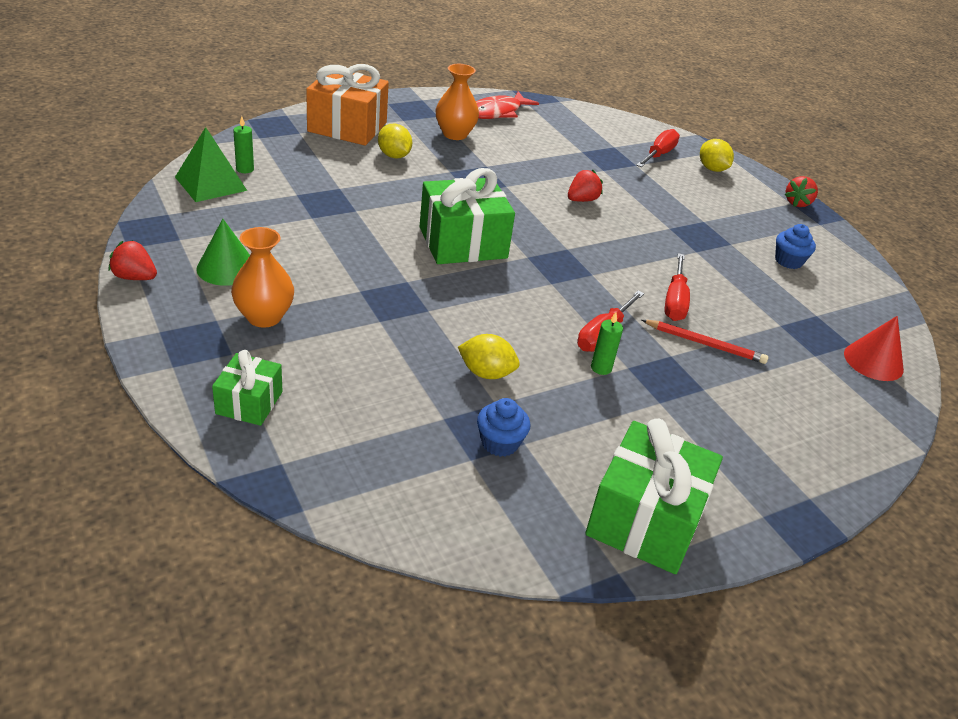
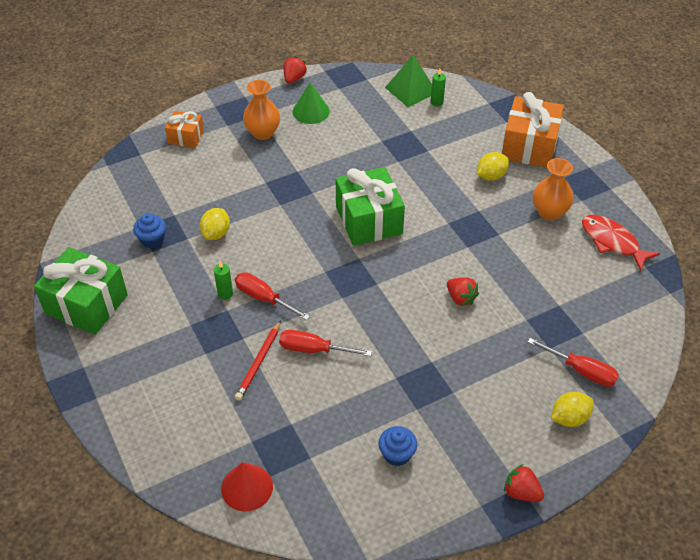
camera: 95 degrees right, 10 degrees up
(249, 402) = (186, 137): green gift -> orange gift

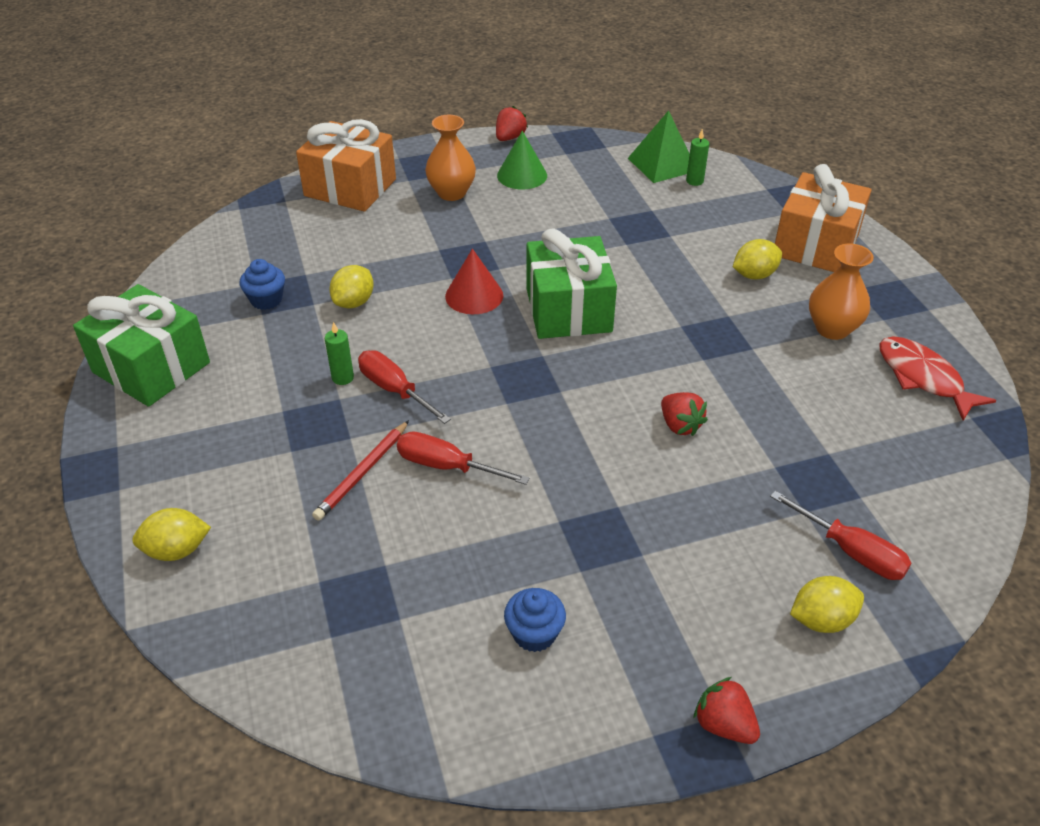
camera: 10 degrees right, 5 degrees down
(151, 434) = (177, 550): none -> yellow lemon
(186, 137) = (350, 187): orange gift -> orange gift, size x1.81
(247, 487) = (291, 648): red cone -> red cone (474, 295)

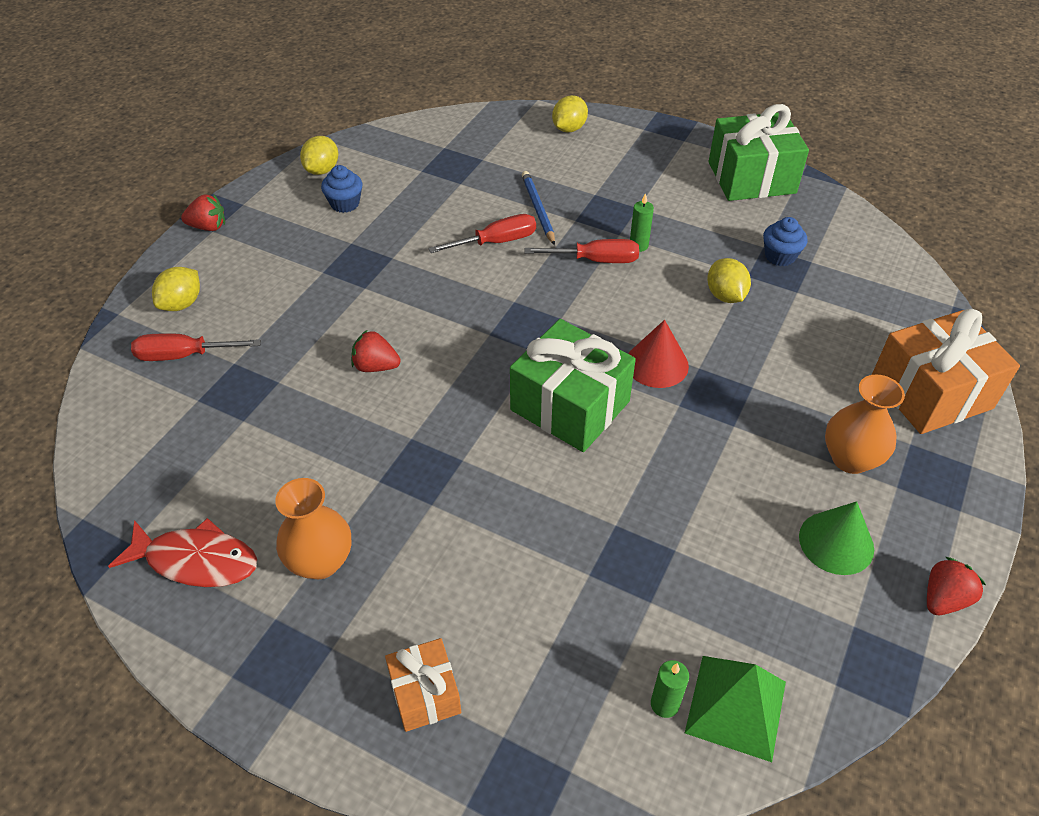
camera: 135 degrees right, 5 degrees up
(362, 472) = (538, 209): red pencil -> blue pencil
(510, 138) = (943, 599): red strawberry -> red strawberry turned 120 degrees counterclockwise
(754, 275) = (452, 581): yellow lemon -> yellow lemon (322, 170)
(816, 245) = (425, 693): orange gift -> orange gift, size x0.55

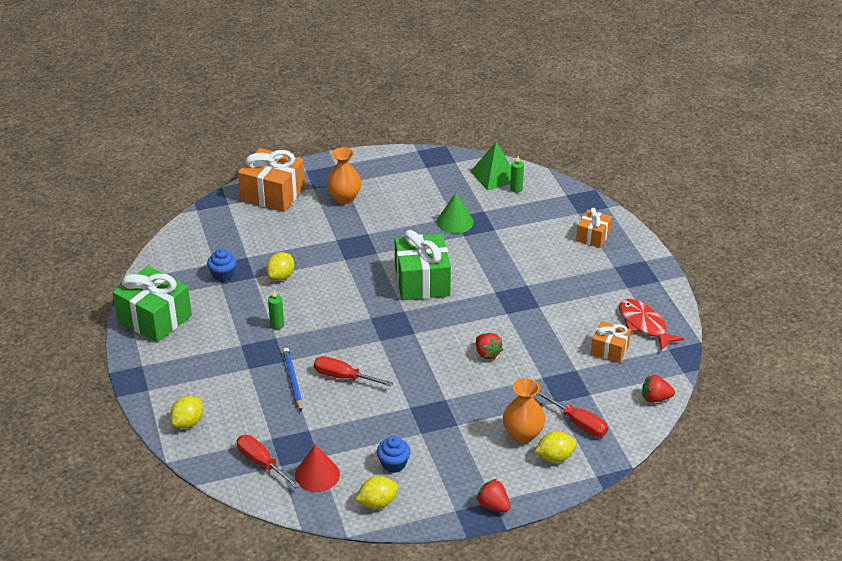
camera: 135 degrees left, 10 degrees down
(219, 480) = (609, 350): none -> orange gift
(320, 561) = (593, 294): orange vase -> orange vase (523, 434)
(538, 209) = (293, 380): blue pencil -> blue pencil turned 135 degrees clockwise
(569, 129) = (188, 422): yellow lemon -> yellow lemon turned 45 degrees counterclockwise
(595, 260) = (310, 332): red screwdriver -> red screwdriver (262, 463)
(657, 364) = (360, 272): red cone -> red cone (317, 475)
(836, 542) = (394, 184): green cone -> green cone (455, 222)
(943, 599) = (386, 154): red strawberry -> red strawberry (655, 398)

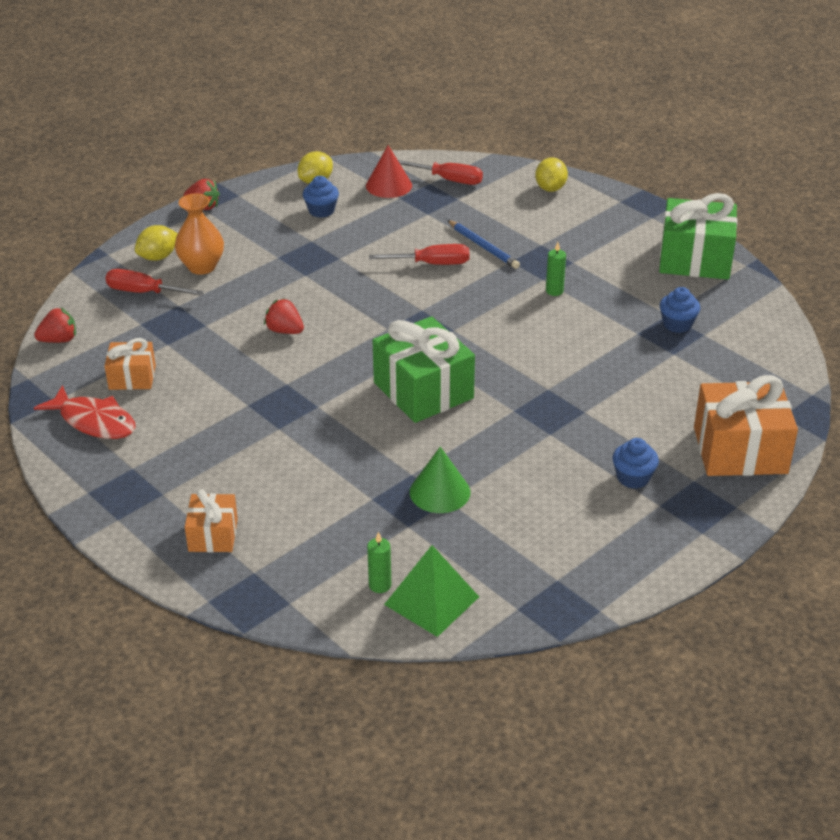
camera: 155 degrees right, 0 degrees up
(281, 276) = (606, 343): yellow lemon -> none
(344, 198) = (633, 478): orange vase -> blue cupcake

